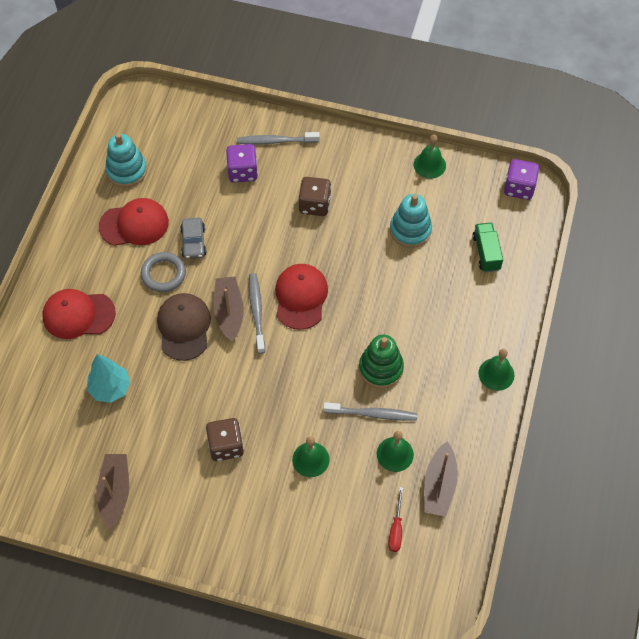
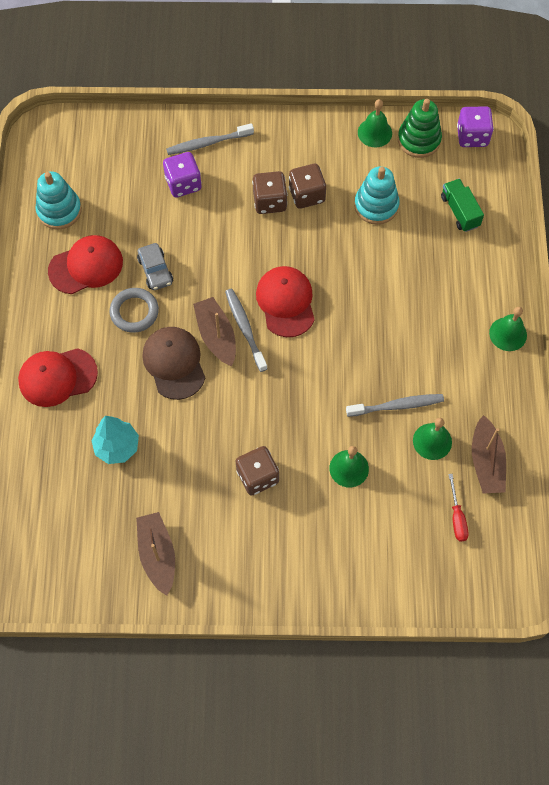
camera: 15 degrees left, 5 degrees up
(350, 206) = (306, 195): none -> brown dice
(381, 368) = (390, 356): green stacking toy -> green stacking toy (419, 140)

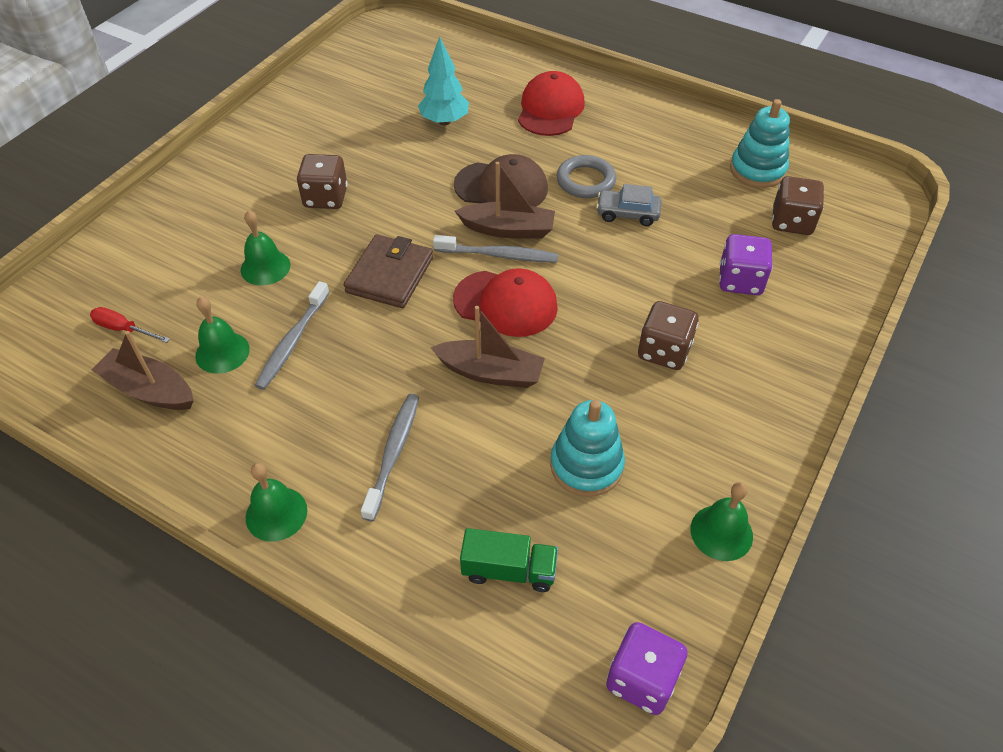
camera: 120 degrees right, 15 degrees down
(86, 266) = (669, 166): red cap -> none
(157, 555) = (319, 110): brown boat -> brown boat (490, 372)
(208, 143) = (795, 328): grey toothbrush -> grey toothbrush (393, 454)
(305, 384) = (390, 275): none -> brown wallet
(306, 195) = (652, 394): brown dice -> brown dice (792, 222)
(419, 140) = (676, 589): green stacking toy -> none

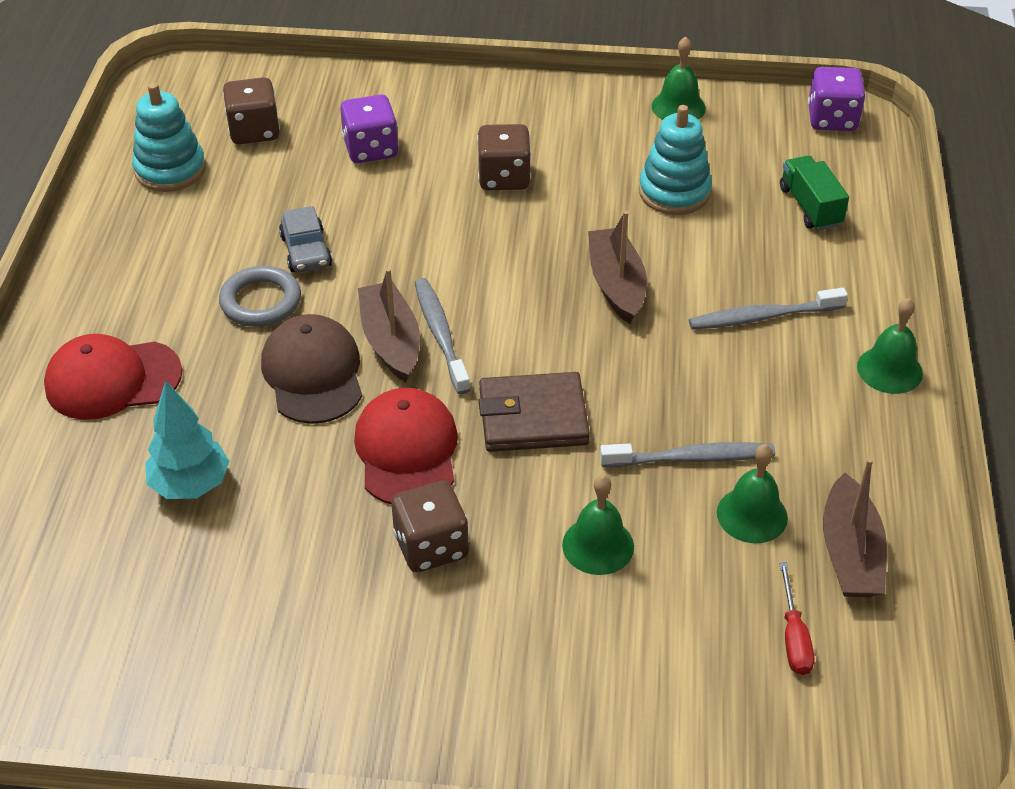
camera: 115 degrees left, 5 degrees down
(506, 303) = (513, 304): red cap -> red cap (407, 451)

